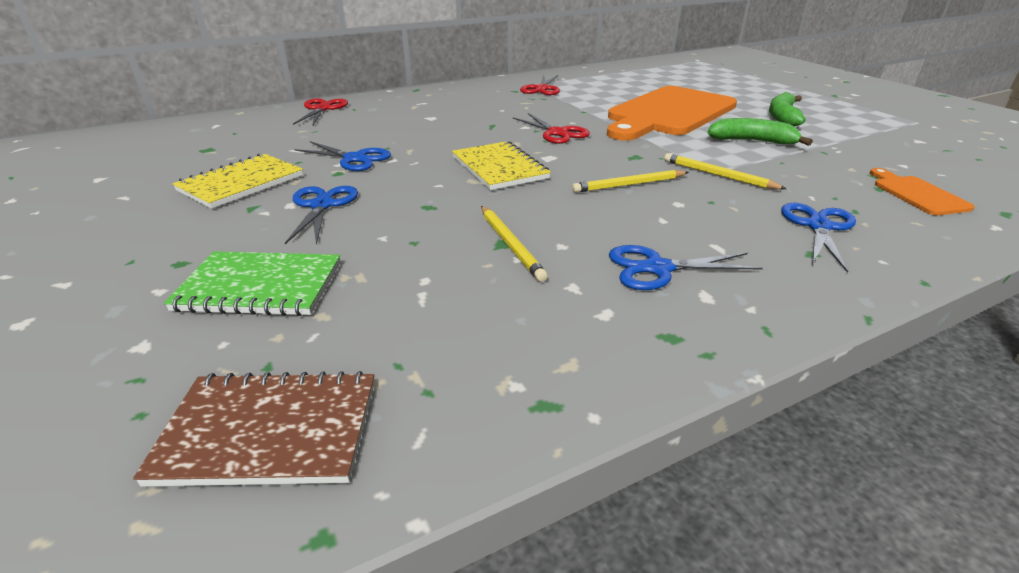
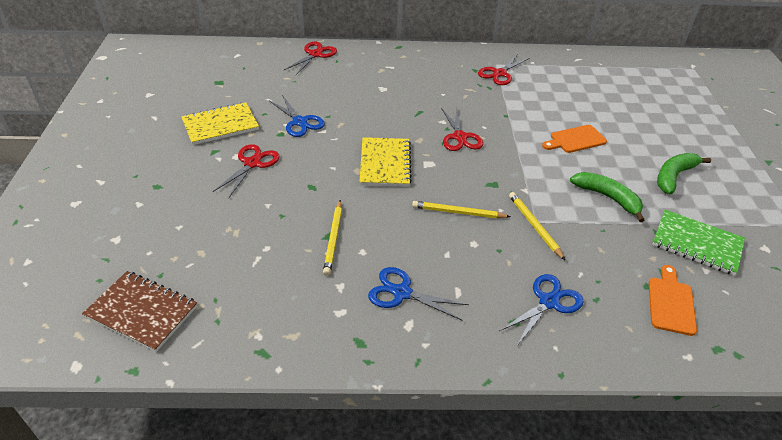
camera: 25 degrees right, 10 degrees up
(260, 286) = (184, 220): green notebook -> green notebook (697, 244)
(322, 205) = (252, 163): blue scissors -> red scissors
(669, 113) = (575, 140): orange cutting board -> orange cutting board, size x0.43

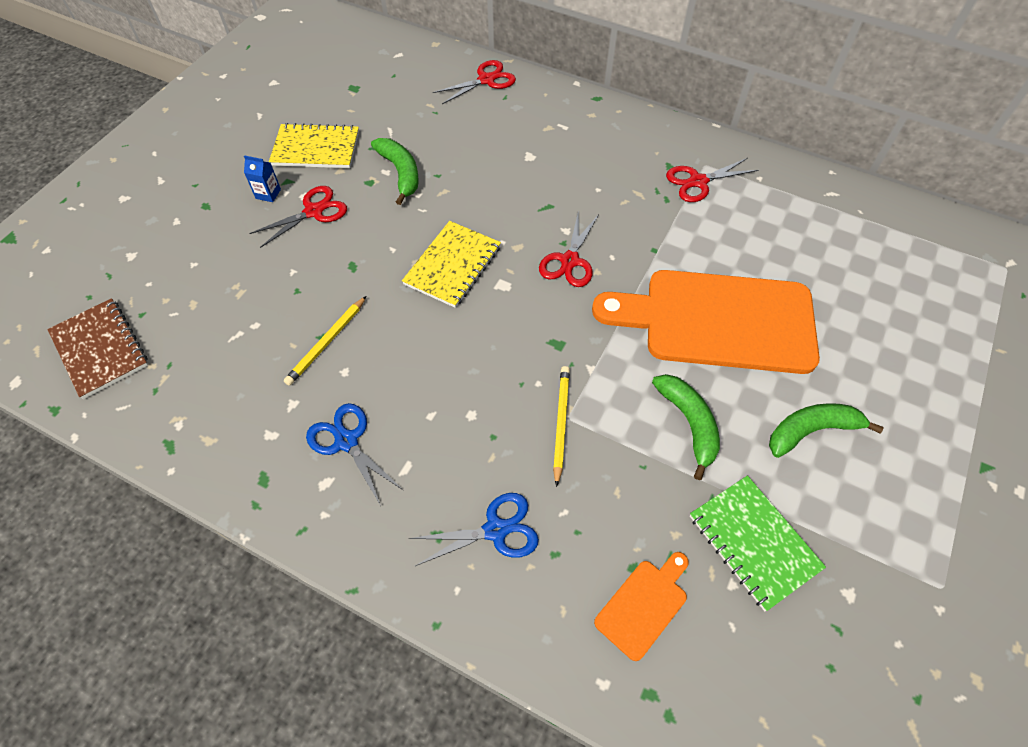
camera: 30 degrees right, 15 degrees up
(205, 163) = (268, 194): none -> blue carton
(299, 122) = (400, 173): blue scissors -> green banana
(458, 212) = (485, 366): yellow pencil -> none
(575, 140) = (718, 321): orange cutting board -> orange cutting board, size x2.34

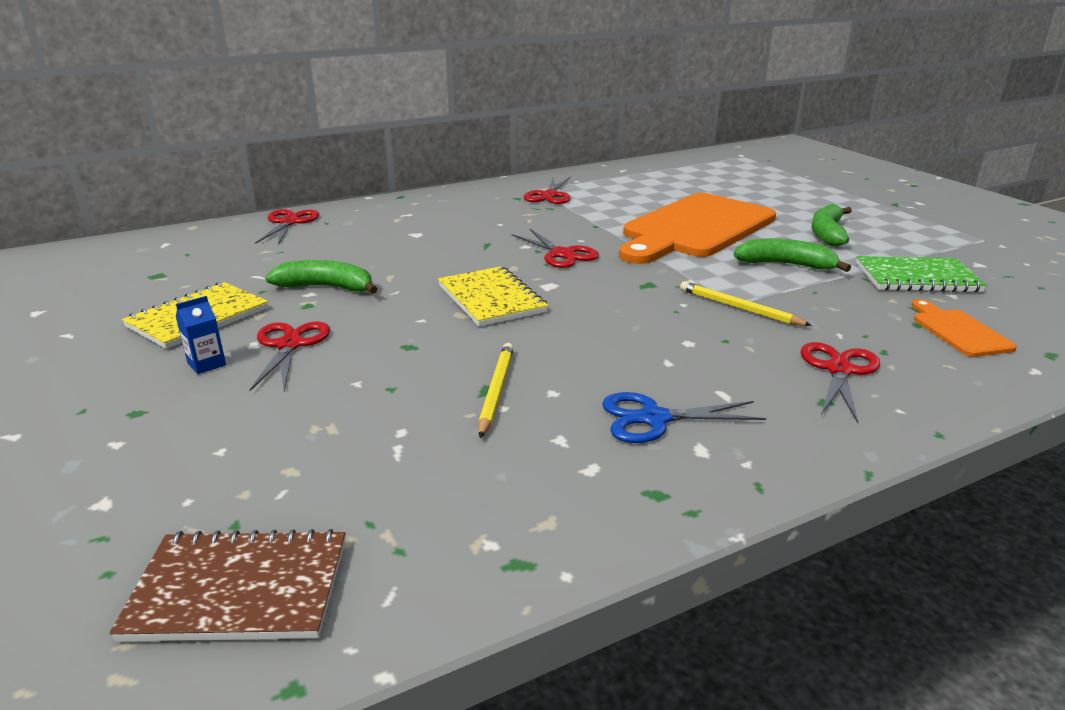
camera: 55 degrees left, 30 degrees down
(327, 342) = (496, 391): yellow pencil -> yellow pencil turned 150 degrees counterclockwise
(495, 530) = (839, 370): blue scissors -> red scissors

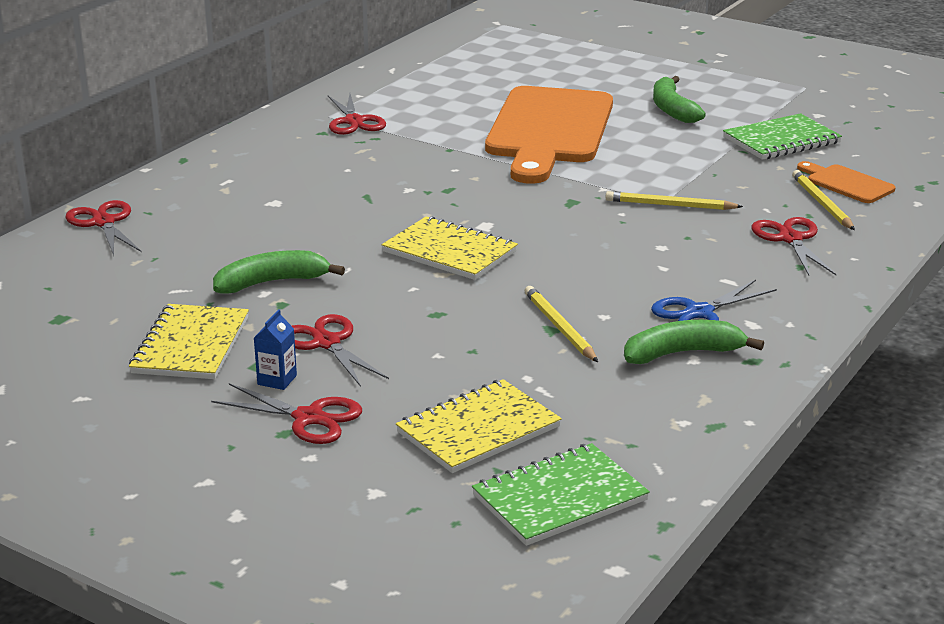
camera: 30 degrees left, 0 degrees up
(239, 590) = (560, 498): brown notebook -> green notebook
(282, 471) = (478, 430): none -> yellow notebook
(562, 254) = (456, 190): red scissors -> red scissors (308, 418)
(786, 265) = (667, 152): green banana -> green banana (682, 353)
(910, 344) = (822, 203): none -> yellow pencil

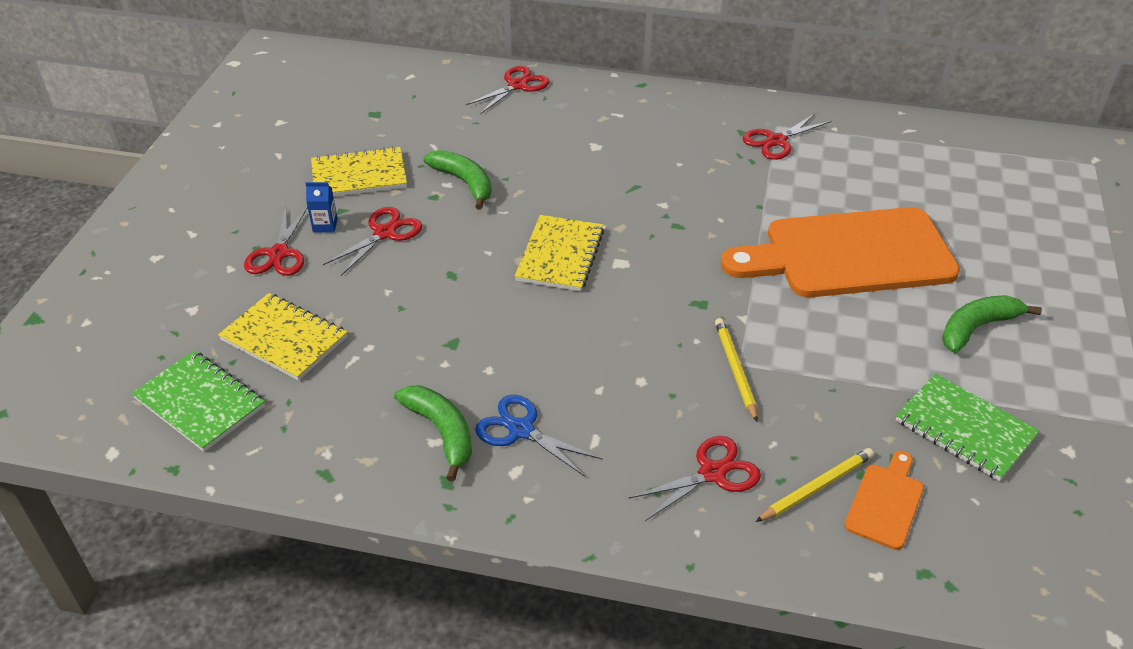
camera: 70 degrees right, 15 degrees up
(560, 327) = (457, 347): yellow pencil -> none

